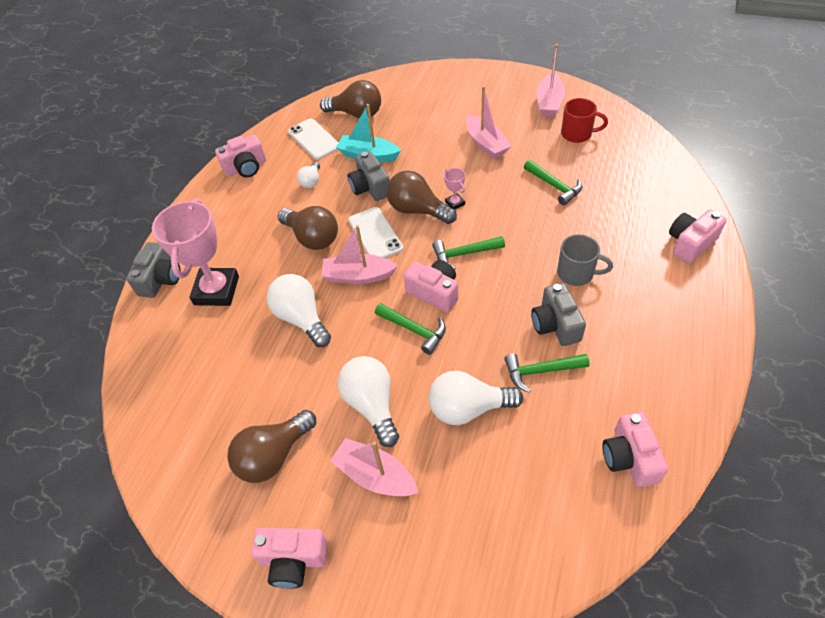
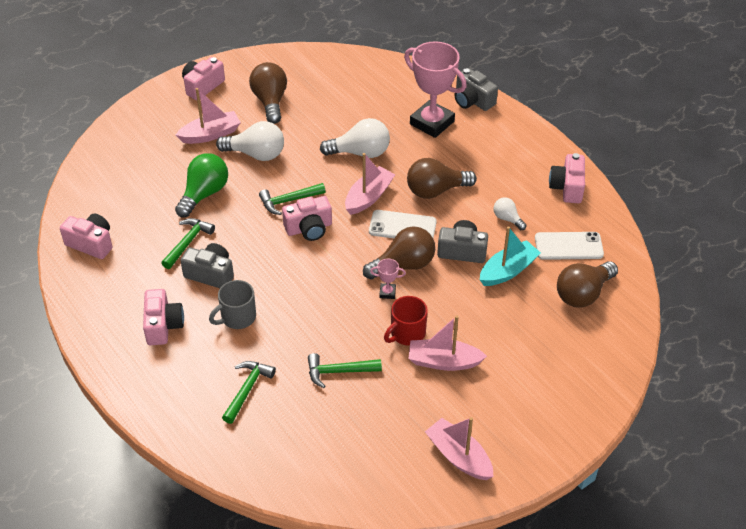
camera: 120 degrees right, 5 degrees down
(464, 254) = (327, 265): green hammer -> green hammer (247, 389)
(468, 408) = (204, 194): white light bulb -> green light bulb
(577, 134) = (388, 442): red mug -> red mug (407, 333)
(690, 243) = (183, 411): pink camera -> pink camera (163, 325)

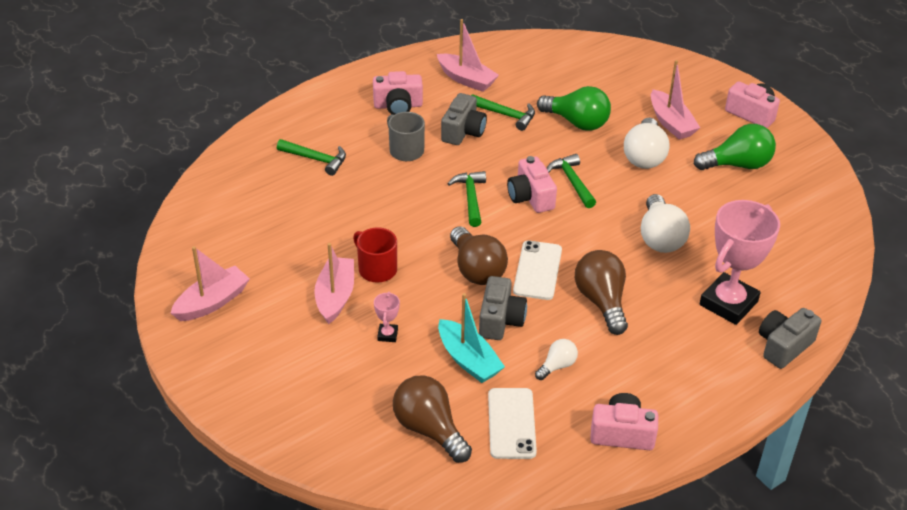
camera: 90 degrees right, 5 degrees down
(91, 243) = (502, 58): pink camera -> none
(270, 101) = (737, 165): brown light bulb -> green light bulb
(338, 371) = (330, 218): green hammer -> green hammer (471, 198)
(368, 197) = (584, 243): pink boat -> pink boat (466, 79)
(387, 292) = (435, 256): pink trophy -> pink trophy (387, 335)

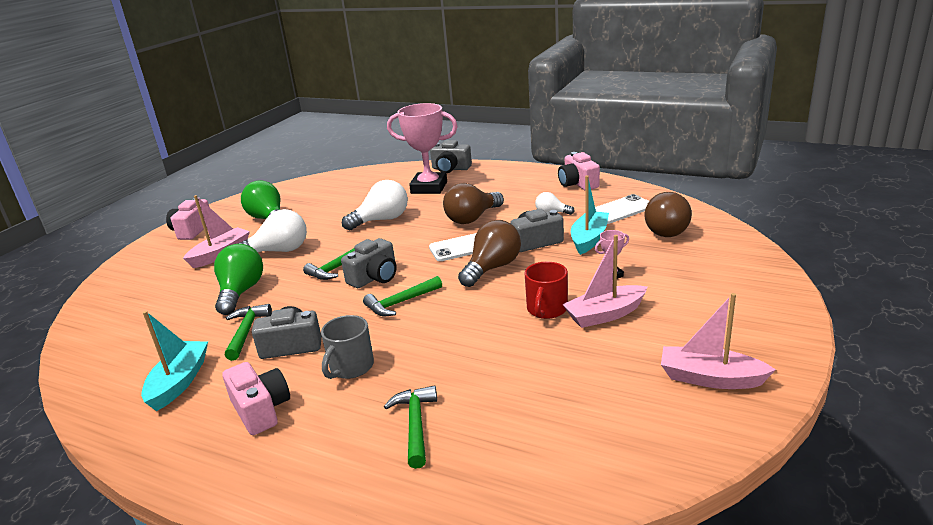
camera: 115 degrees left, 15 degrees down
(466, 79) = (179, 382): pink boat -> turquoise boat
(531, 197) = (374, 277): pink camera -> grey camera

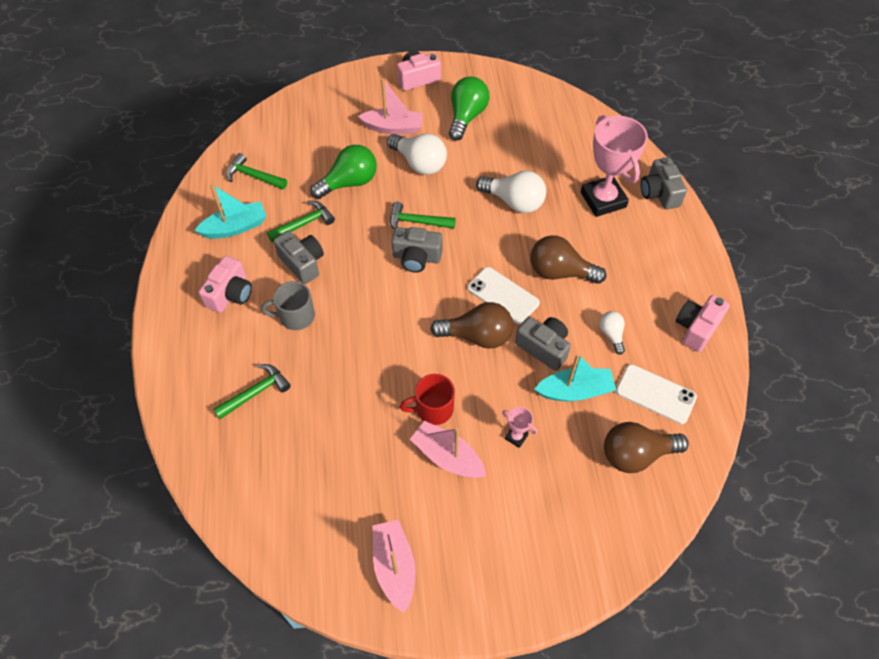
camera: 55 degrees right, 30 degrees up
(400, 303) = (390, 298): green hammer -> green hammer (253, 176)

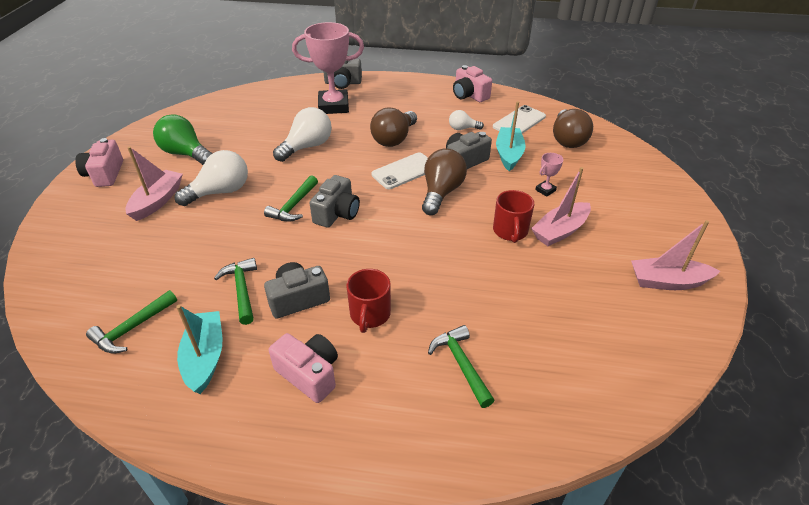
camera: 75 degrees left, 15 degrees down
(296, 316) = (370, 315): grey mug -> red mug
(349, 183) = (208, 245): green light bulb -> none

